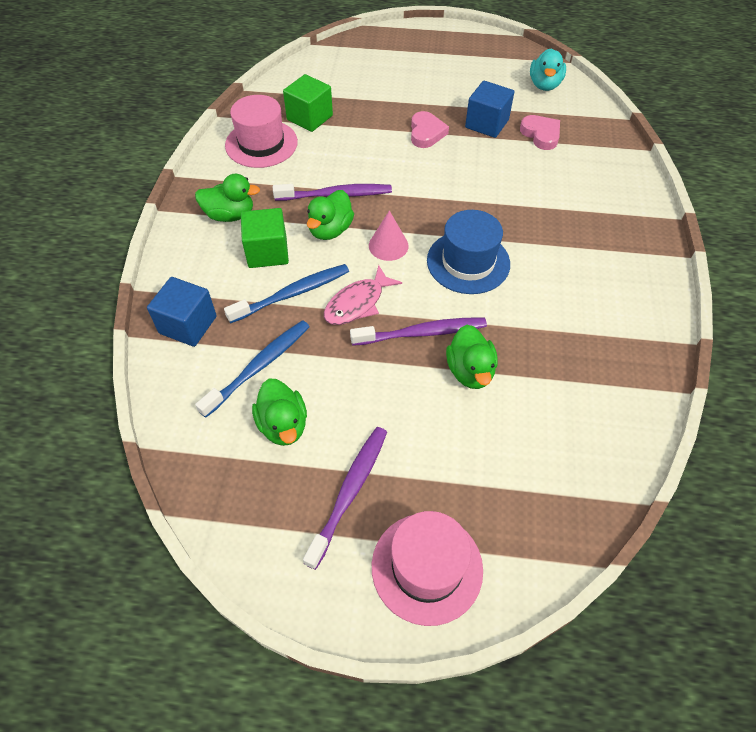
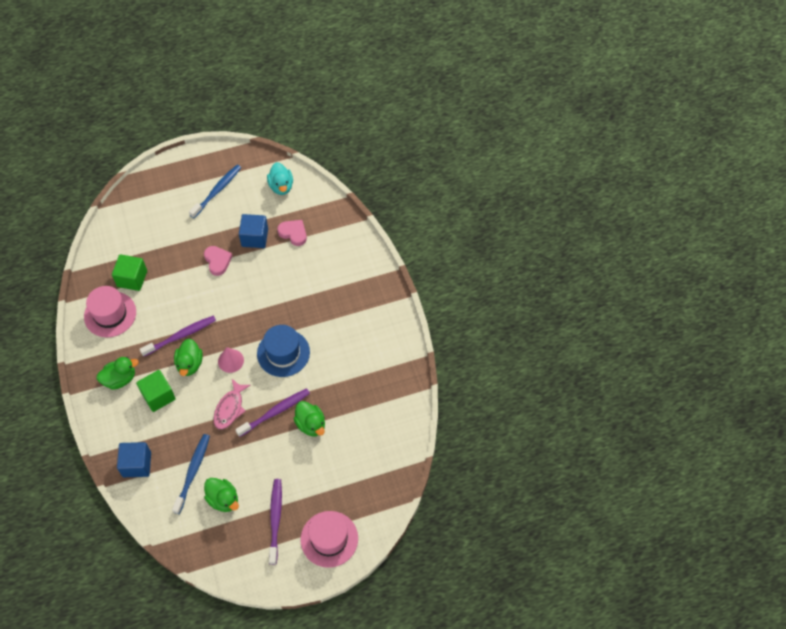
camera: 25 degrees left, 5 degrees up
(292, 294) = (188, 418): blue toothbrush -> blue toothbrush (217, 191)

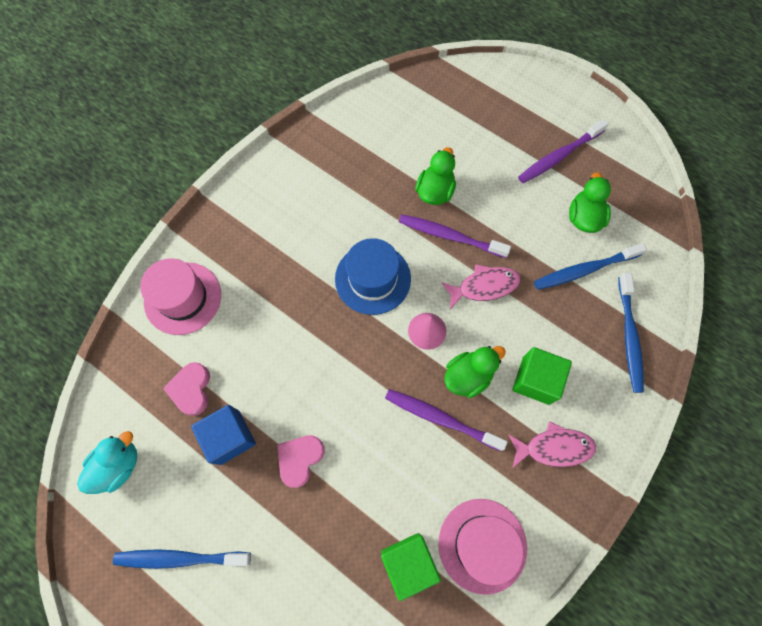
camera: 125 degrees left, 10 degrees up
(120, 379) = (554, 447): green duck -> pink fish
(137, 464) = (629, 336): blue cube -> blue toothbrush
(329, 539) = (534, 99): pink hat -> pink hat (183, 298)

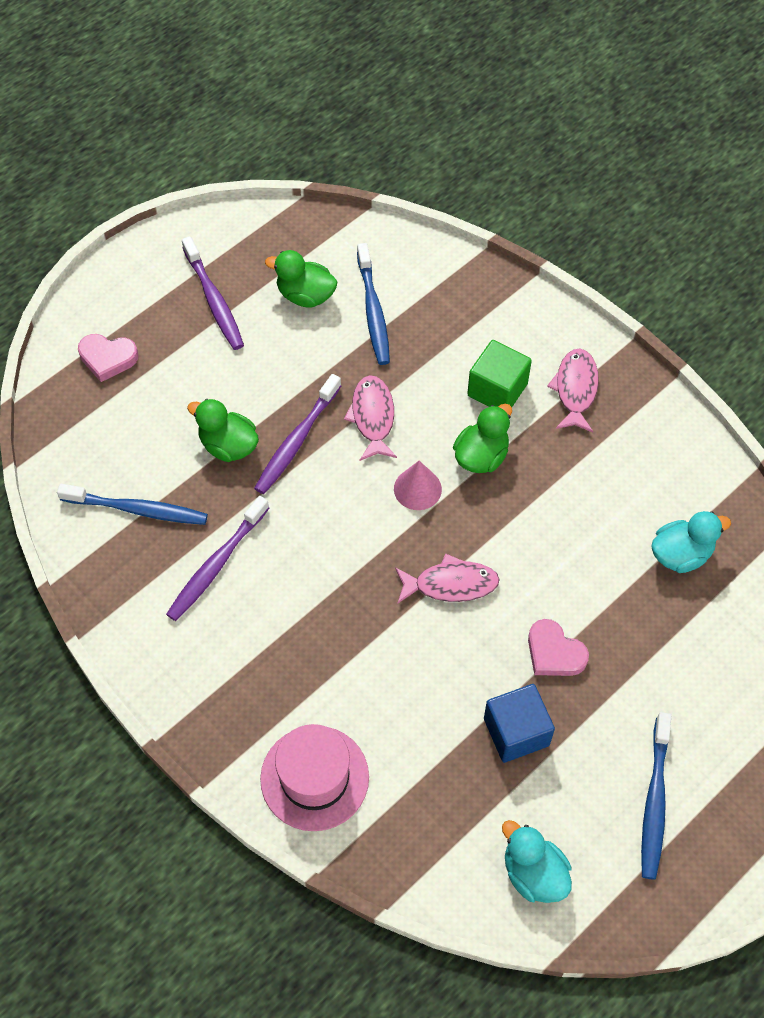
camera: 80 degrees left, 10 degrees down
(191, 389) = (447, 775): pink heart -> pink heart (108, 358)
(347, 369) = (451, 584): none -> pink fish
(372, 279) = (336, 538): blue hat -> none
(408, 562) = (681, 554): green cube -> turquoise duck
(441, 418) = (527, 494): purple toothbrush -> purple toothbrush (216, 564)
(468, 376) = (481, 456): green duck -> green duck turned 60 degrees clockwise
(482, 545) = (670, 479): pink hat -> none
(629, 336) = (462, 289): blue toothbrush -> blue toothbrush (137, 509)

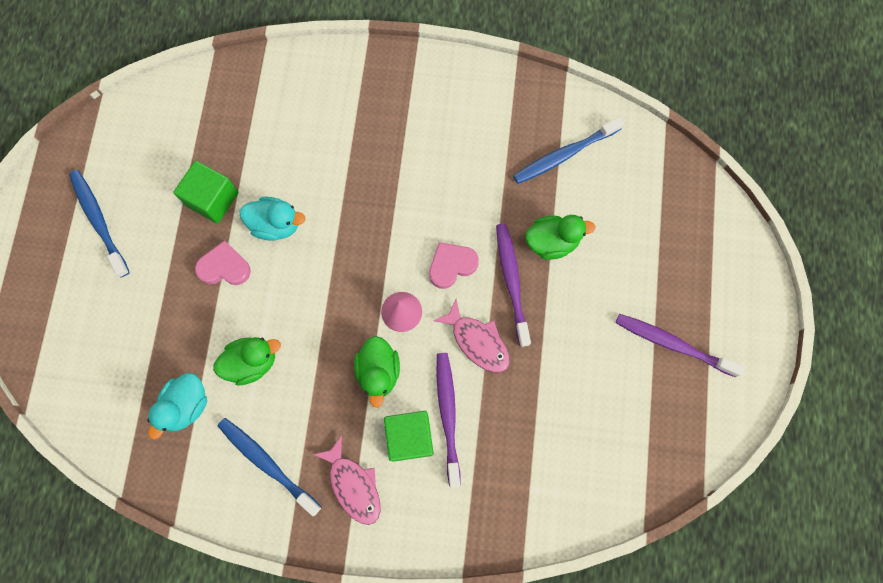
camera: 140 degrees right, 15 degrees up
(108, 358) = (694, 239): pink heart -> pink heart (451, 265)
(216, 564) = (482, 159): purple toothbrush -> purple toothbrush (448, 415)
(305, 295) = (614, 403): green duck -> green duck (252, 362)
(314, 778) = (311, 85): pink hat -> none
(373, 311) = (554, 431): blue toothbrush -> blue toothbrush (267, 463)
(451, 584) = (325, 261): pink fish -> none
(516, 732) = (212, 199): blue cube -> green cube
(533, 873) = (145, 128): turquoise duck -> turquoise duck (276, 224)

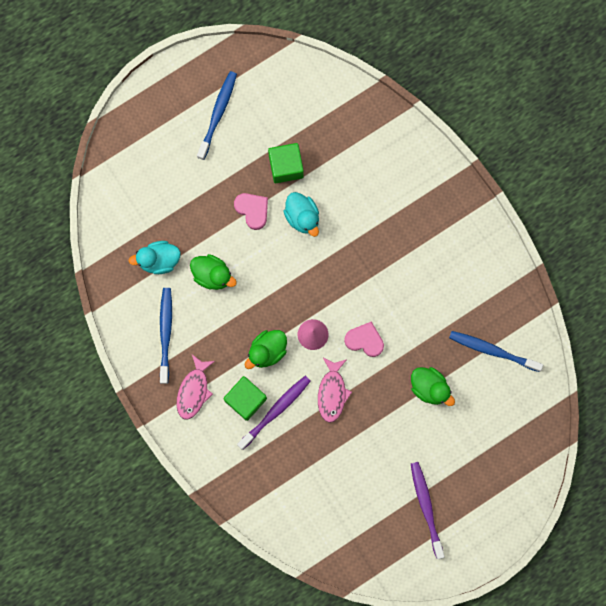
camera: 50 degrees right, 5 degrees up
(512, 282) = (385, 383): purple toothbrush -> none

